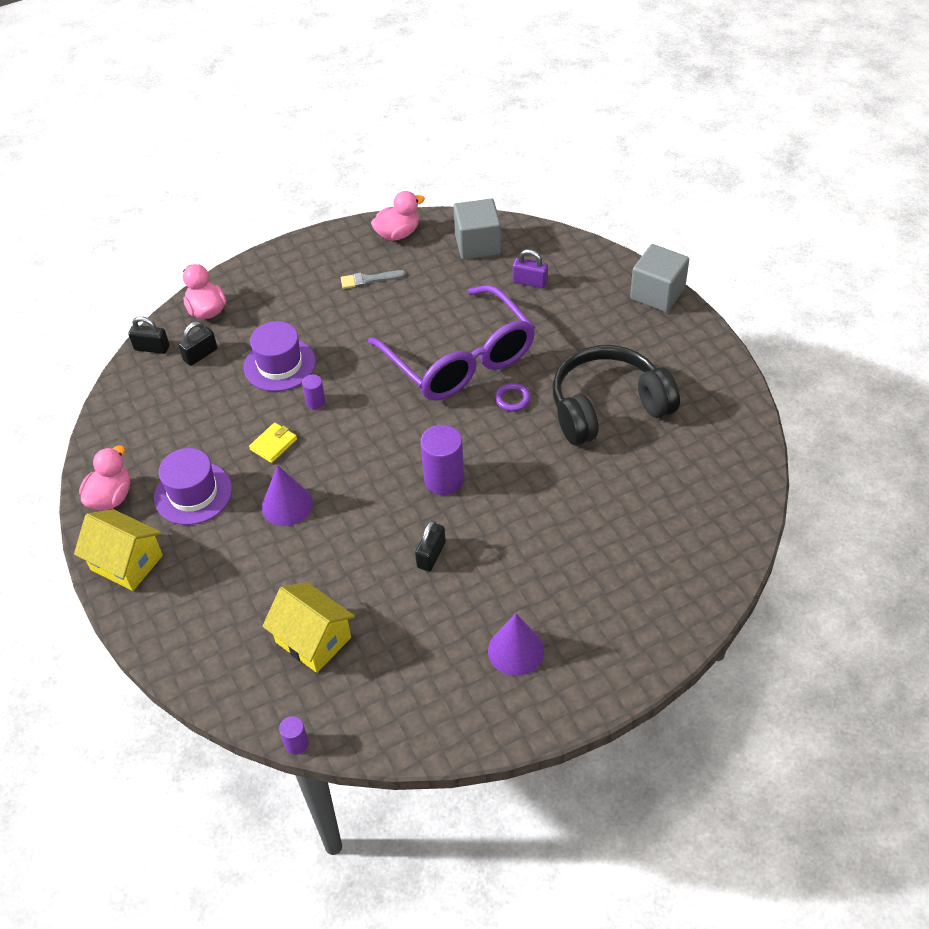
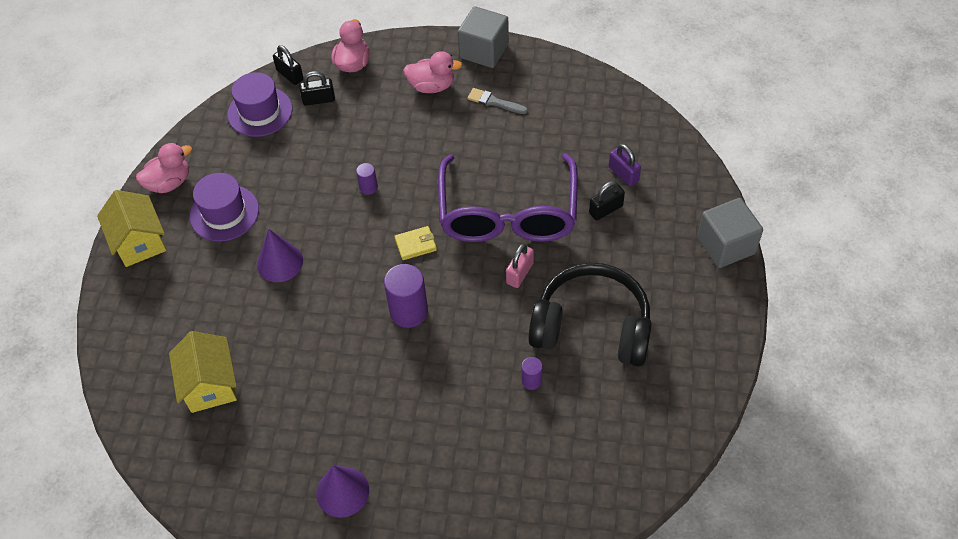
camera: 35 degrees right, 5 degrees up
(273, 444) = (310, 206): yellow wallet -> yellow wallet (416, 244)
(279, 364) = (368, 140): purple hat -> purple hat (260, 112)
(296, 743) = (134, 459): purple cylinder -> purple cylinder (531, 381)
(398, 234) = (551, 72): pink duck -> pink duck (432, 86)
(431, 555) = (347, 370): black padlock -> black padlock (605, 209)
(477, 244) = (608, 116): grey cube -> grey cube (484, 51)
(512, 399) = (520, 273): purple ring -> pink padlock

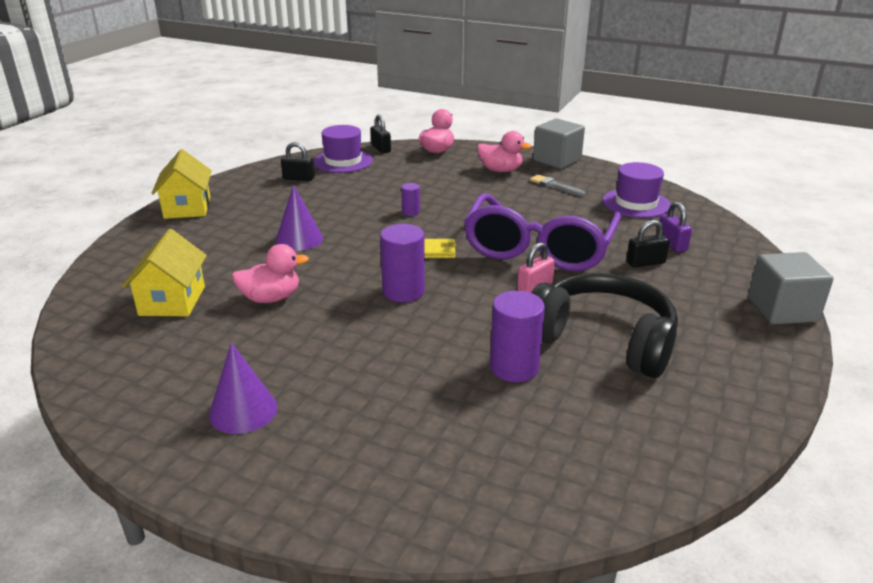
camera: 15 degrees right, 25 degrees down
(169, 183) = (240, 183): pink duck -> pink duck (271, 298)
(224, 213) = (272, 205): purple hat -> purple hat (636, 203)
(319, 100) = (397, 163): black padlock -> black padlock (298, 178)
(531, 381) = (514, 367): purple cylinder -> purple cylinder, size x1.94

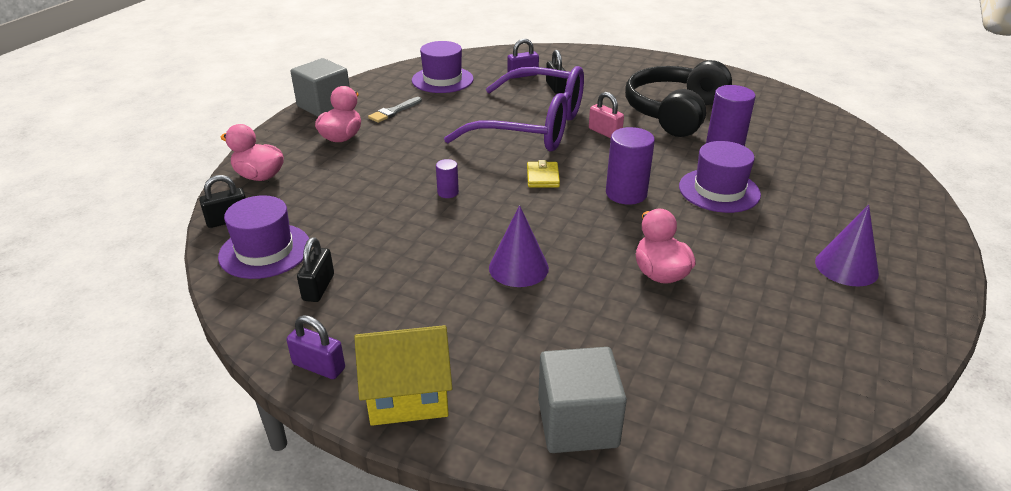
camera: 90 degrees left, 5 degrees up
(172, 301) = (687, 351): yellow house -> none
(225, 184) = (319, 366): none -> purple padlock
(406, 348) = (719, 190): none -> purple hat
(782, 310) = (616, 54): grey cube -> grey cube (577, 423)

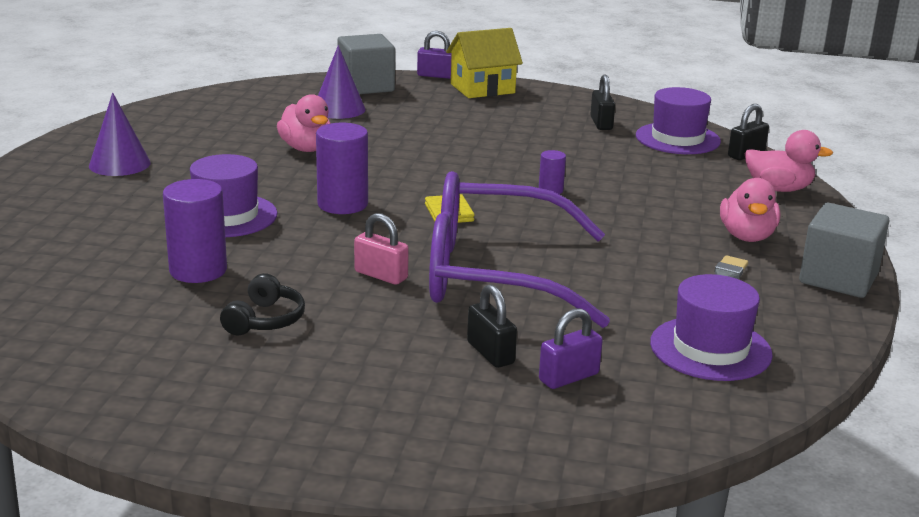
camera: 165 degrees right, 10 degrees down
(319, 366) = (554, 94): purple padlock -> purple padlock (436, 75)
(518, 268) = (439, 144): purple cone -> purple cone (339, 109)
(675, 112) = (265, 320): black headphones -> black headphones, size x0.44

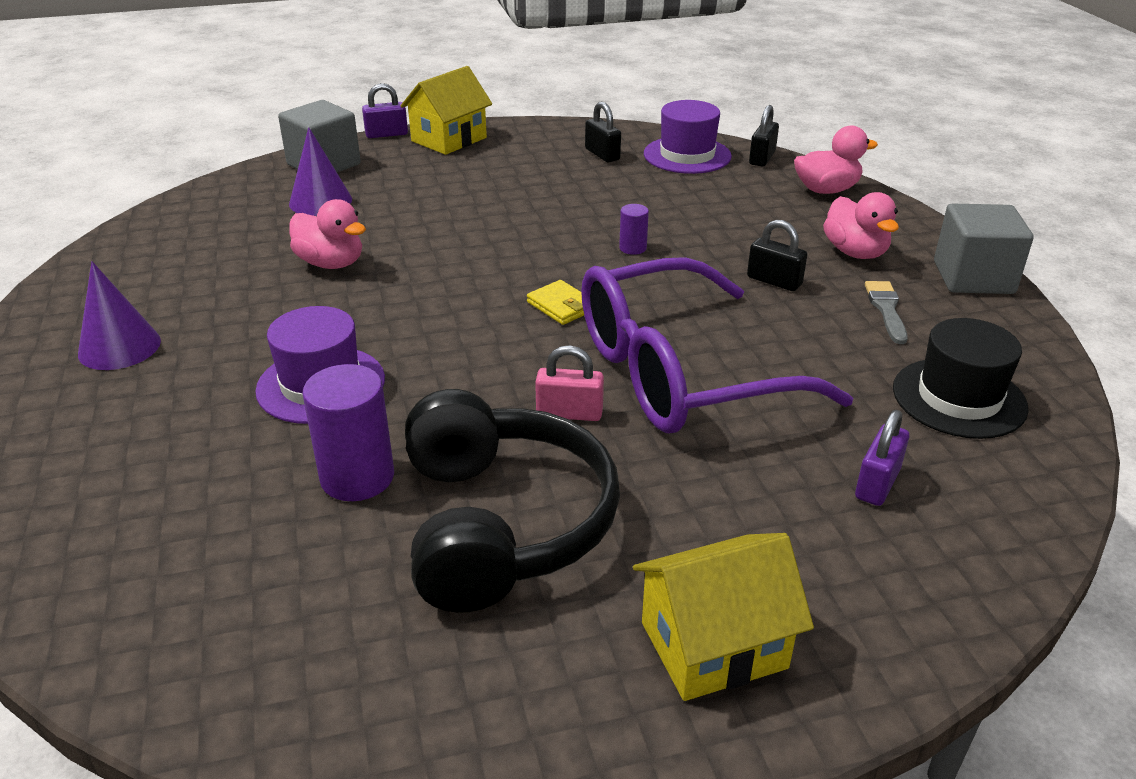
camera: 25 degrees left, 10 degrees up
(265, 320) = (501, 524): black headphones -> black headphones, size x2.28
(334, 421) = (713, 645): none -> yellow house
(342, 204) = (440, 328): purple cylinder -> none
(490, 353) = (776, 480): black padlock -> black padlock (774, 281)
(710, 349) = (959, 398): purple hat -> black hat

